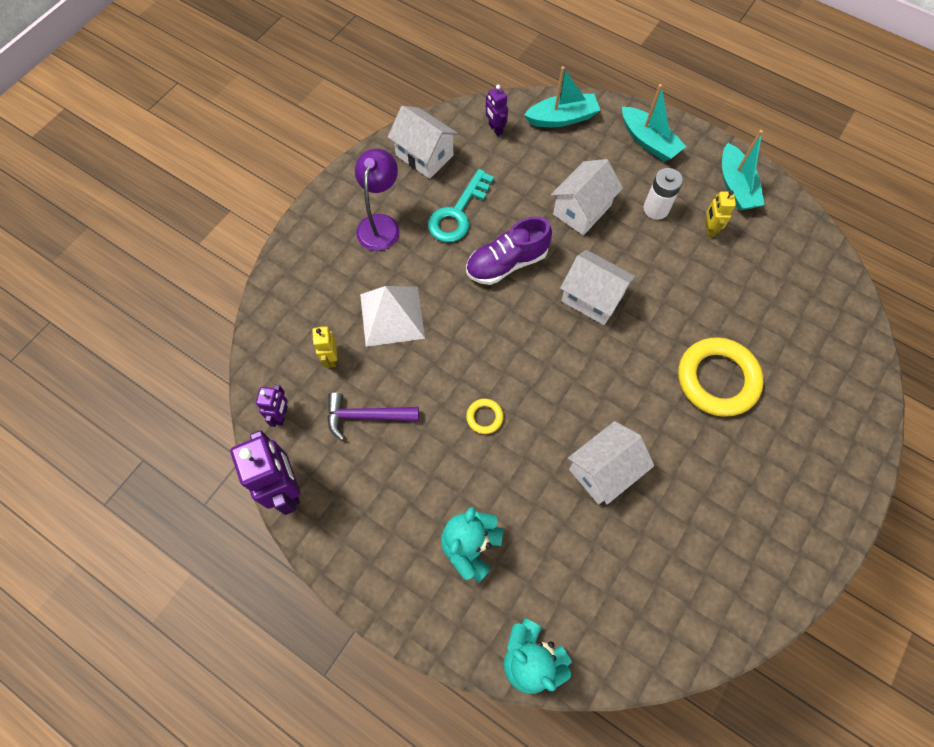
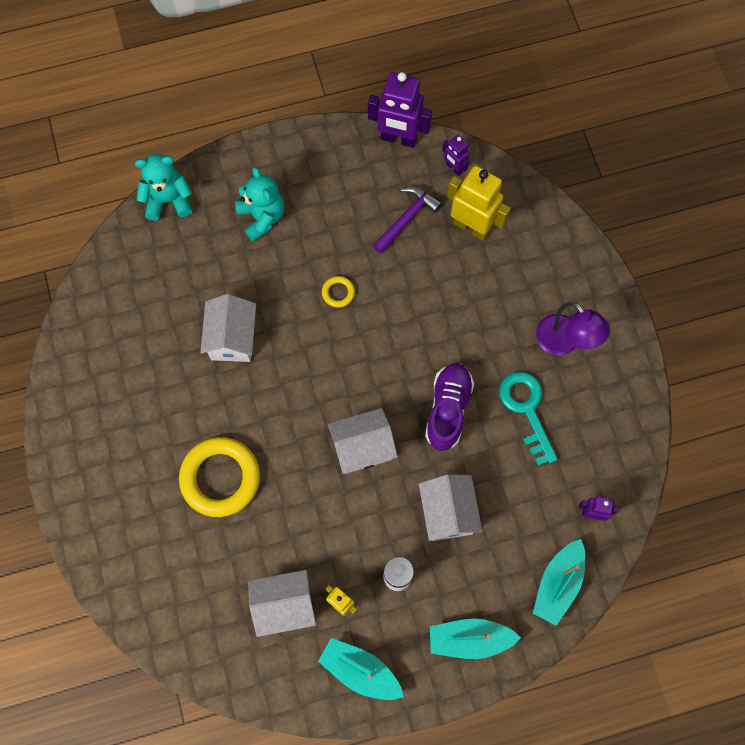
camera: 130 degrees right, 5 degrees up
(331, 358) = (472, 226): yellow robot -> yellow robot, size x1.92
(392, 316) = (472, 291): white pyramid -> none
(424, 155) = (609, 429): white house -> white house (284, 605)

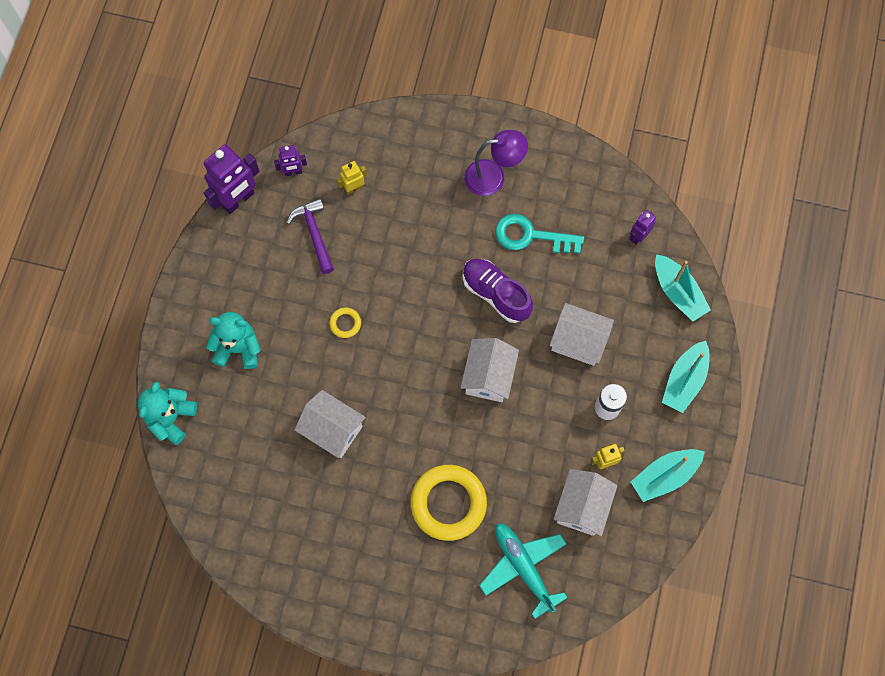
camera: 60 degrees left, 0 degrees up
(197, 580) = (523, 567): none -> turquoise plane
(472, 226) = (353, 188): yellow robot -> yellow robot, size x0.52

